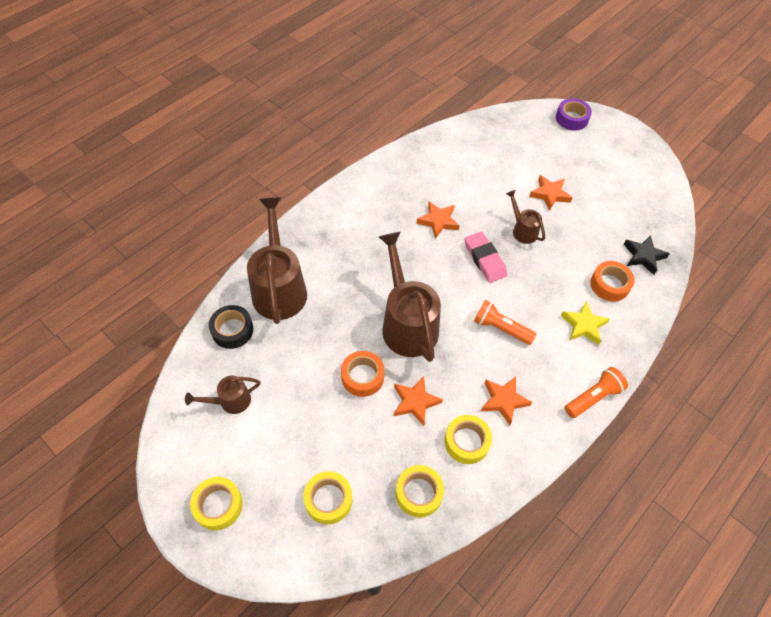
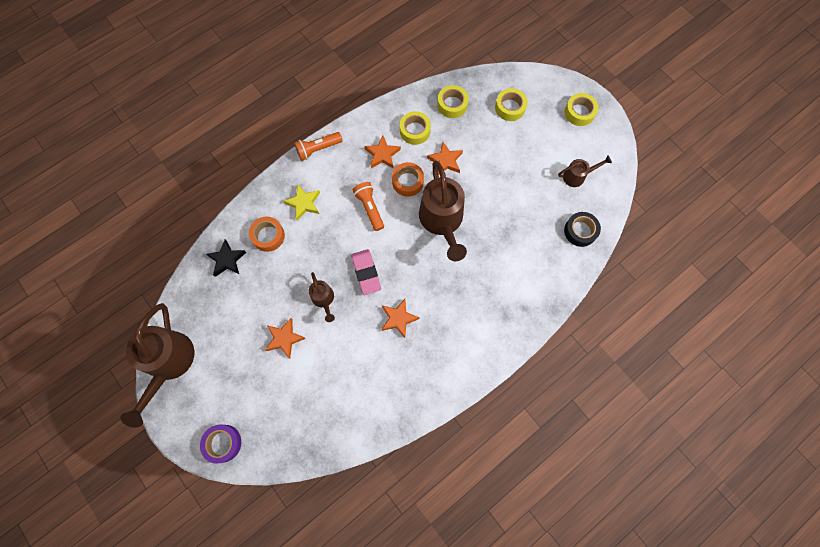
camera: 170 degrees left, 15 degrees up
(279, 287) = (544, 265): brown watering can -> brown watering can (168, 364)
(362, 377) = (481, 183): orange tape -> orange tape (407, 182)
(500, 328) = (369, 208): orange flashlight -> orange flashlight turned 150 degrees counterclockwise

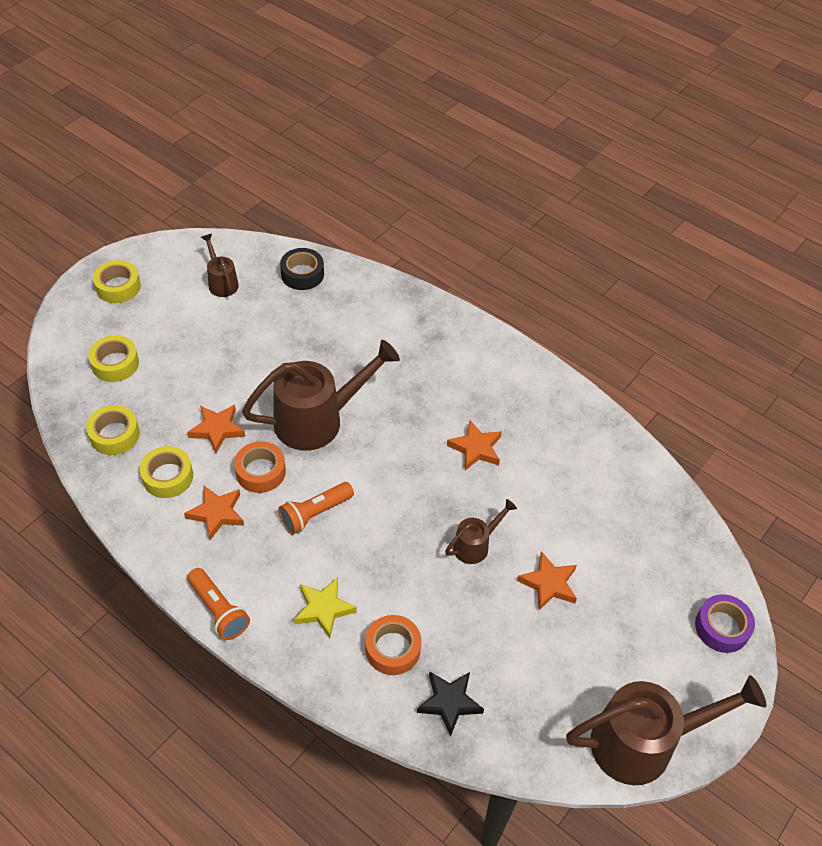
camera: 105 degrees left, 20 degrees down
(366, 273) = (420, 499): pink eraser -> none

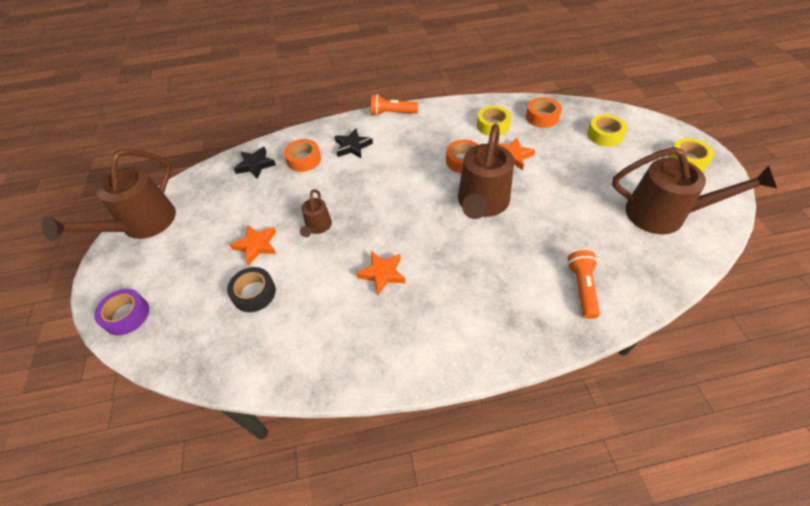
camera: 135 degrees right, 0 degrees up
(114, 435) = (542, 117): yellow tape -> orange tape
(217, 513) = (450, 133): orange star -> none
(221, 282) = (664, 214): brown watering can -> brown watering can, size x2.02
(302, 274) = (649, 268): black tape -> black tape (254, 293)
(315, 513) = (412, 169): orange flashlight -> orange flashlight (582, 288)
(323, 609) = (353, 146): yellow star -> black star

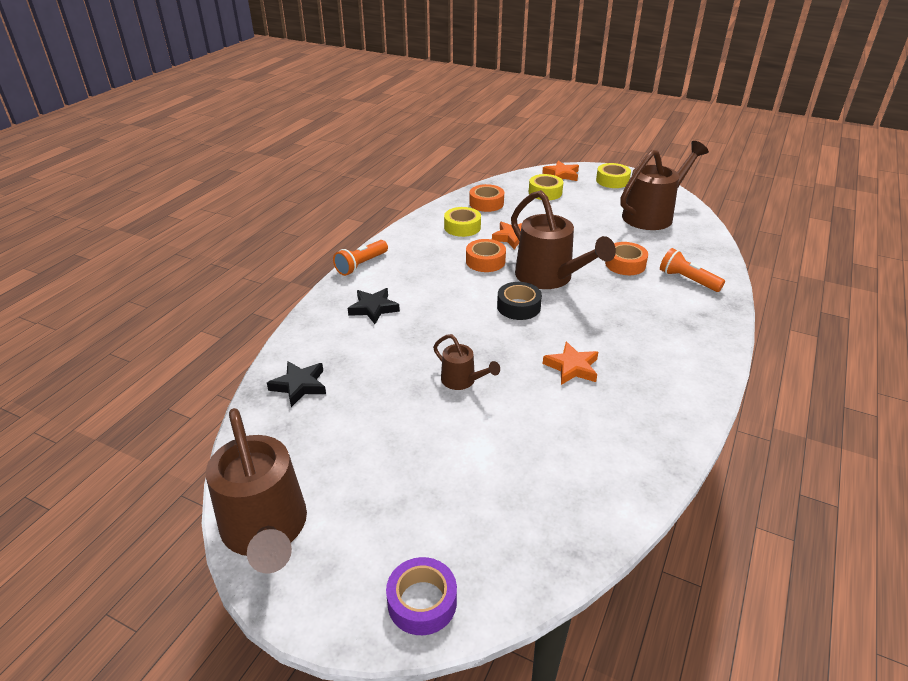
camera: 55 degrees left, 15 degrees down
(254, 293) = (506, 466): black tape -> black tape (518, 307)
(256, 245) = (436, 436): orange star -> orange star (561, 175)
(304, 160) = (345, 347): orange tape -> orange tape (625, 264)

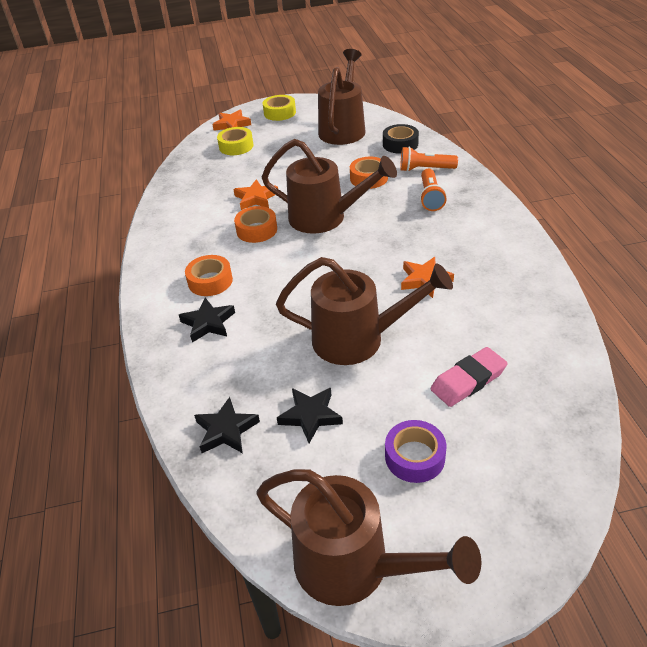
camera: 35 degrees left, 5 degrees up
(361, 265) = (146, 290): orange flashlight -> orange flashlight (430, 197)
(362, 412) = (310, 416): none -> black star
(422, 602) = (532, 522): purple tape -> purple tape (414, 457)
(462, 227) = (200, 210): yellow tape -> none
(462, 381) = (359, 339): brown watering can -> brown watering can, size x2.02
(486, 203) = (196, 178): orange tape -> orange tape (210, 281)
(509, 464) = (468, 380): none -> pink eraser
(518, 307) = (329, 254): black tape -> black tape (400, 144)

